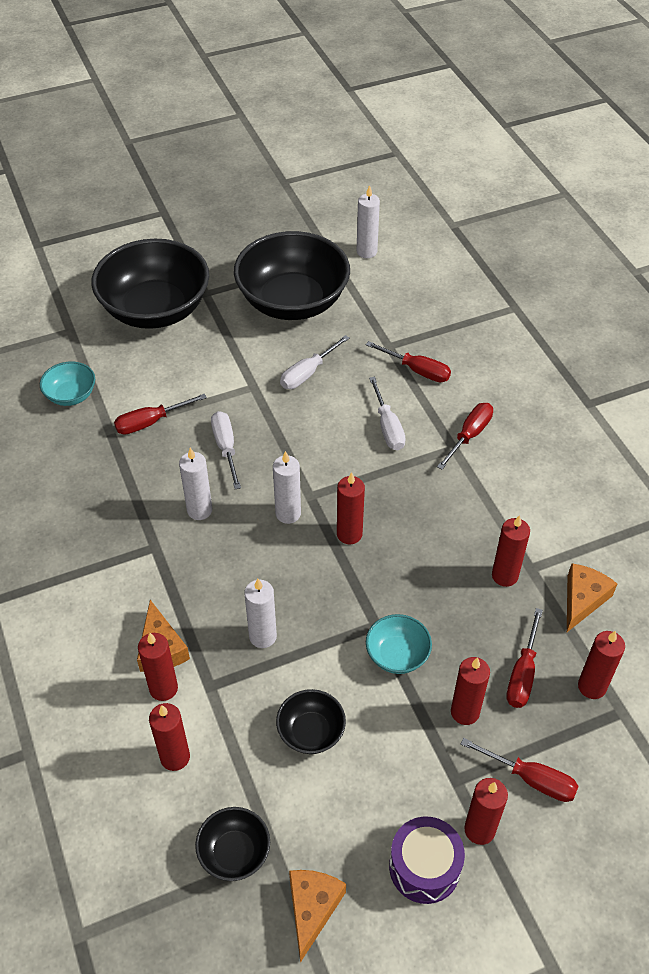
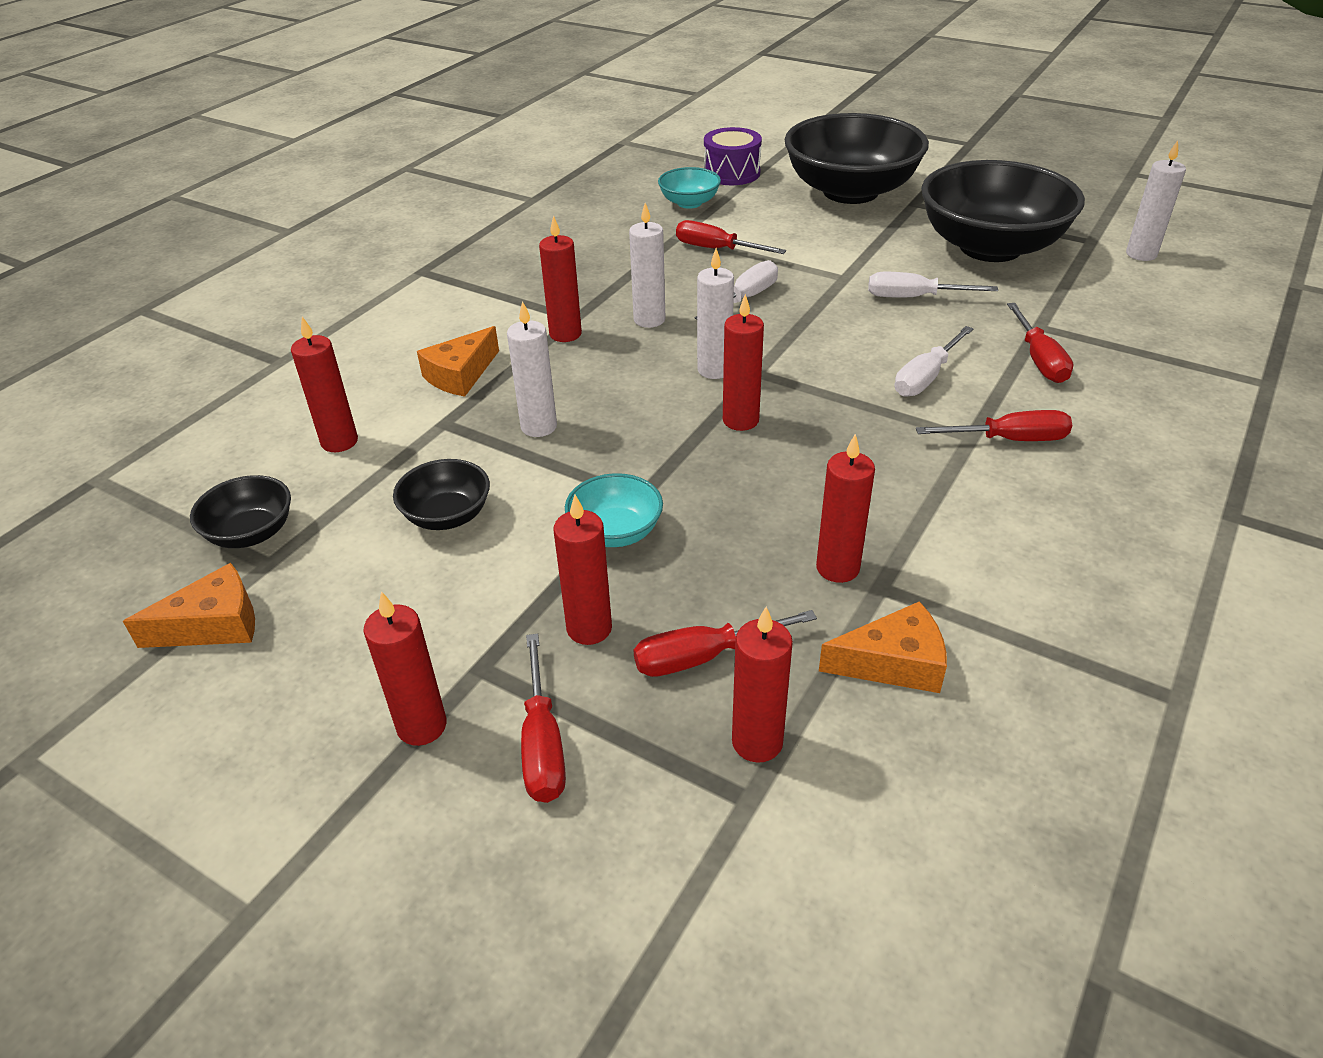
camera: 55 degrees right, 10 degrees down
(163, 688) = (415, 398): red candle -> red candle (565, 334)
(424, 867) = (329, 697): purple drum -> purple drum (731, 173)

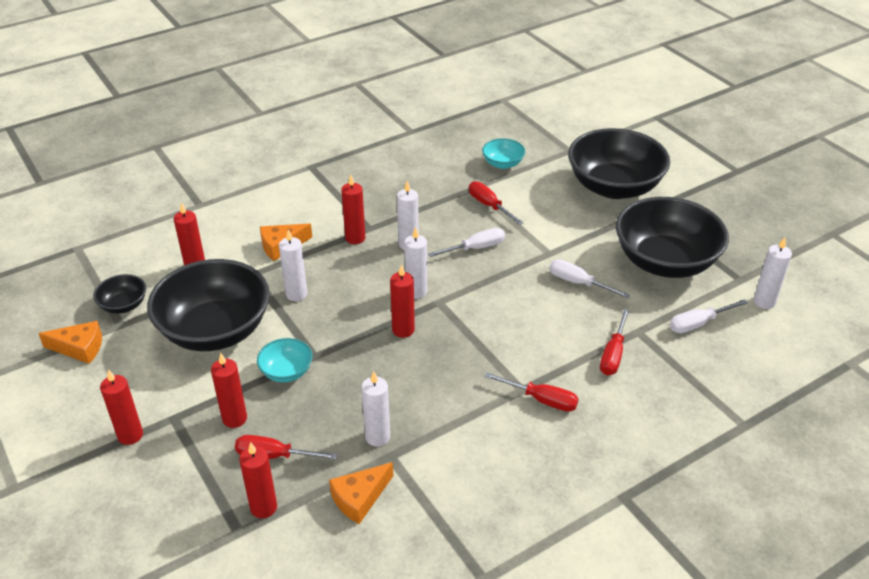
camera: 25 degrees right, 0 degrees up
(447, 516) = (215, 330): black bowl -> black bowl, size x2.24
(543, 744) = (173, 466): red screwdriver -> none
(731, 173) = (549, 147): purple drum -> none
(837, 568) = (377, 437): red candle -> white candle
(893, 663) = (359, 498): orange cheese -> orange cheese turned 120 degrees clockwise
(926, 377) = (532, 341): white screwdriver -> white screwdriver (698, 324)

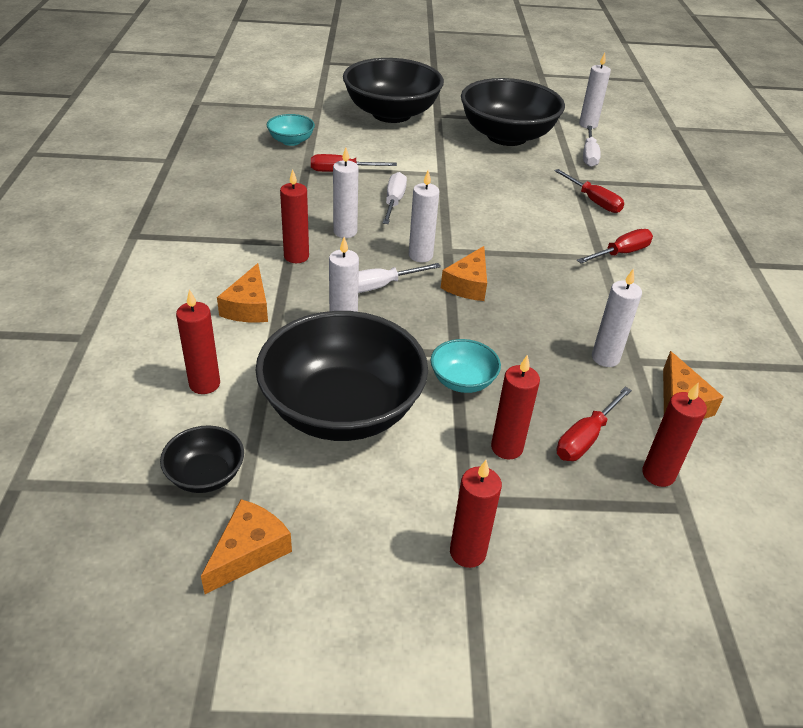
camera: 60 degrees left, 0 degrees up
(403, 330) = (468, 284): red candle -> orange cheese
(578, 283) = (493, 178): white screwdriver -> white screwdriver (379, 286)

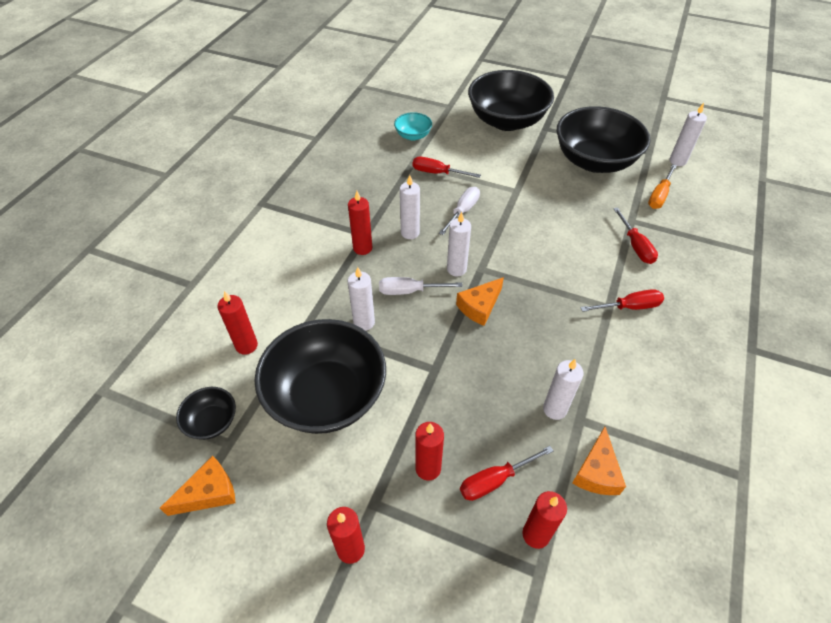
camera: 25 degrees right, 10 degrees up
(248, 307) = (307, 286): orange cheese -> none
(462, 381) = (427, 397): turquoise bowl -> none
(589, 156) = (659, 196): white screwdriver -> orange screwdriver

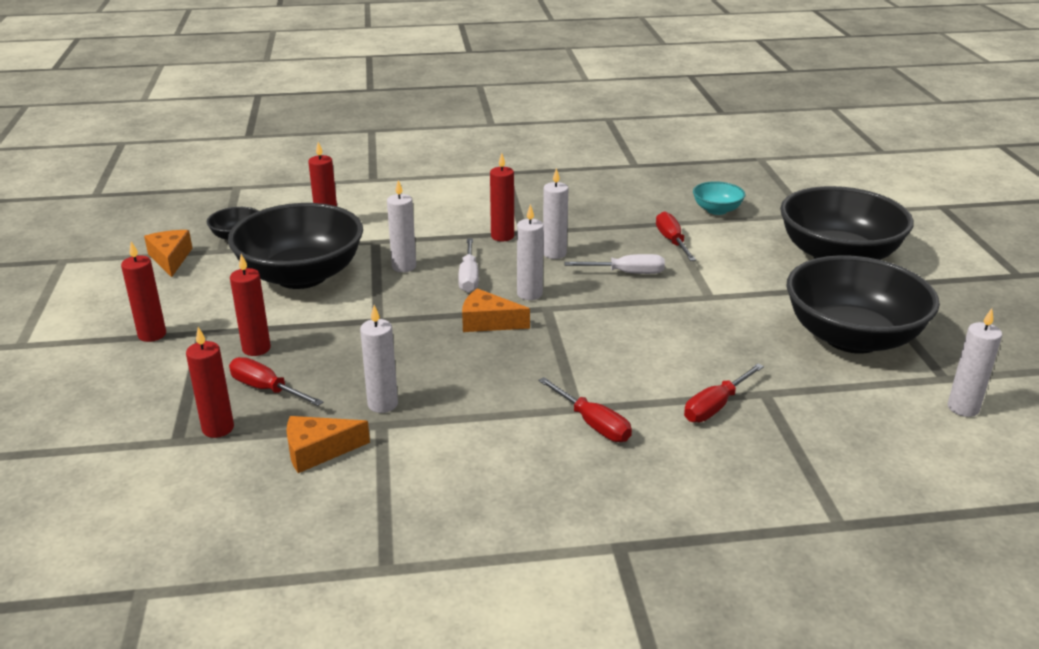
camera: 60 degrees right, 20 degrees down
(209, 493) = (170, 259): orange cheese -> orange cheese turned 135 degrees counterclockwise
(409, 291) = (469, 277): white screwdriver -> white screwdriver turned 150 degrees counterclockwise
(659, 196) = (852, 406): orange screwdriver -> none

